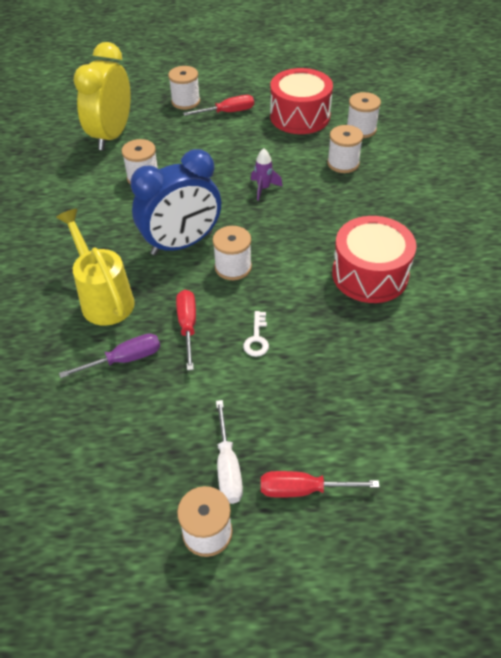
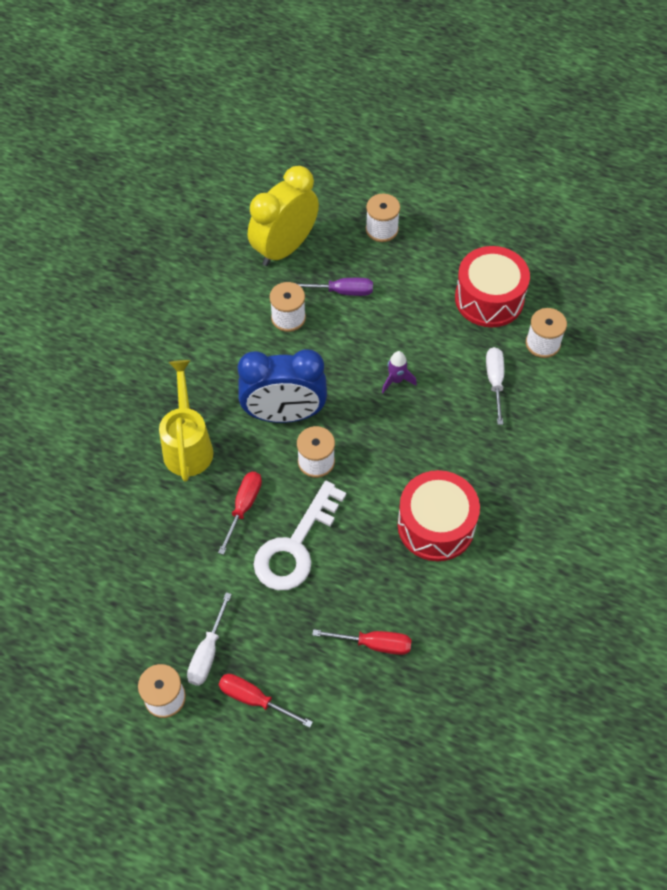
camera: 25 degrees right, 10 degrees up
(124, 359) = (176, 516): purple screwdriver -> purple screwdriver (342, 291)
(228, 112) = (417, 262): red screwdriver -> red screwdriver (374, 644)
(257, 339) = (295, 546): white key -> white key, size x2.35
(343, 163) = (495, 381): white spool -> white screwdriver

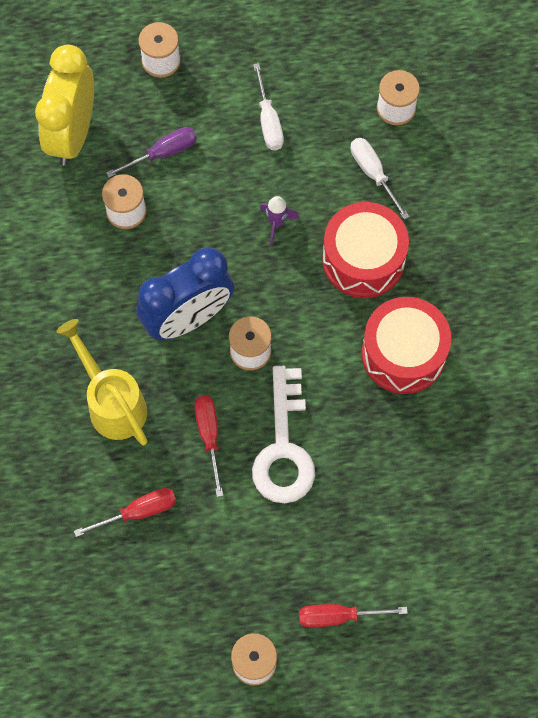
camera: 30 degrees left, 10 degrees up
(207, 653) = (267, 598): white screwdriver -> white screwdriver (268, 121)
(374, 644) = (415, 501): red screwdriver -> red screwdriver (139, 512)
(489, 299) = (316, 85): red drum -> red drum (363, 259)

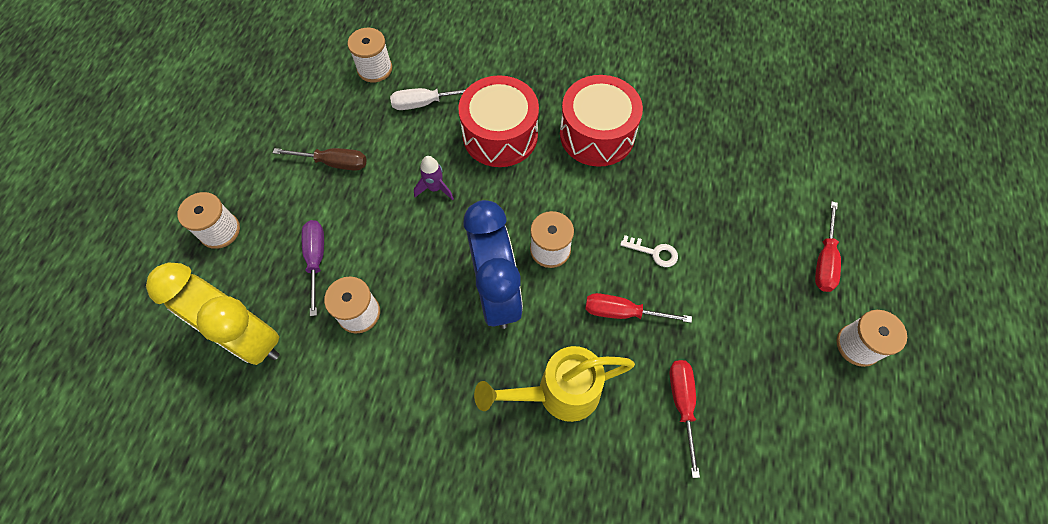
camera: 70 degrees left, 5 degrees down
(268, 121) = (334, 163): white screwdriver -> brown screwdriver
(284, 448) = (654, 252): white key -> white key, size x0.43

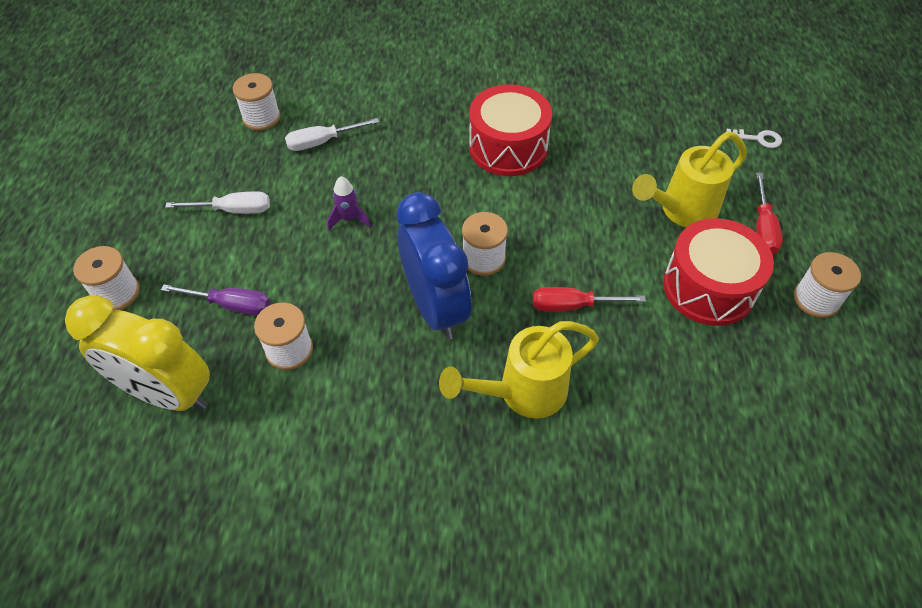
camera: 10 degrees left, 10 degrees down
(316, 260) = (231, 305): purple screwdriver -> purple screwdriver turned 120 degrees clockwise
(334, 163) = (234, 210): brown screwdriver -> white screwdriver
(500, 135) = (407, 161): red drum -> red drum (708, 287)
(654, 252) = (592, 245): white key -> white key (758, 139)
(682, 404) = (654, 382): red screwdriver -> none
(748, 229) = (681, 211): none -> yellow watering can

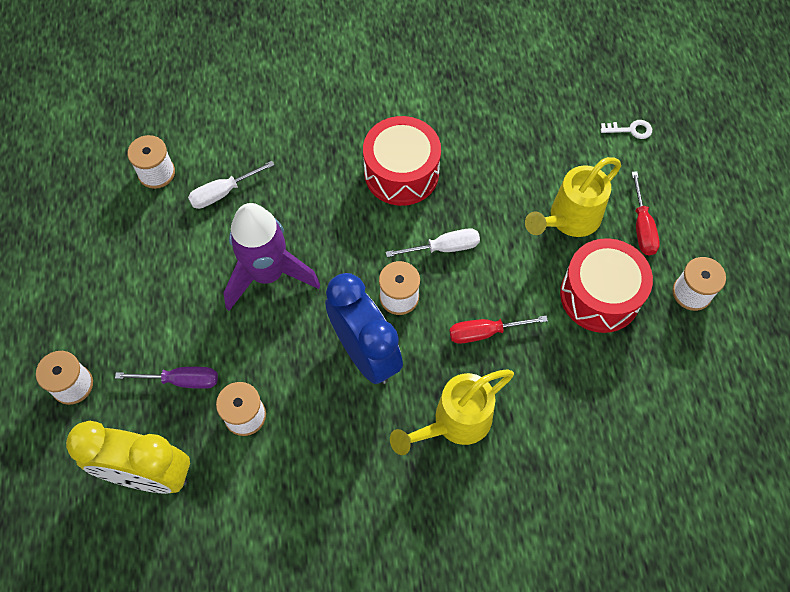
camera: 10 degrees left, 10 degrees up
(234, 210) = (157, 281): white screwdriver -> white screwdriver (444, 247)
(349, 219) = (268, 274): purple rocket -> purple rocket, size x2.39

